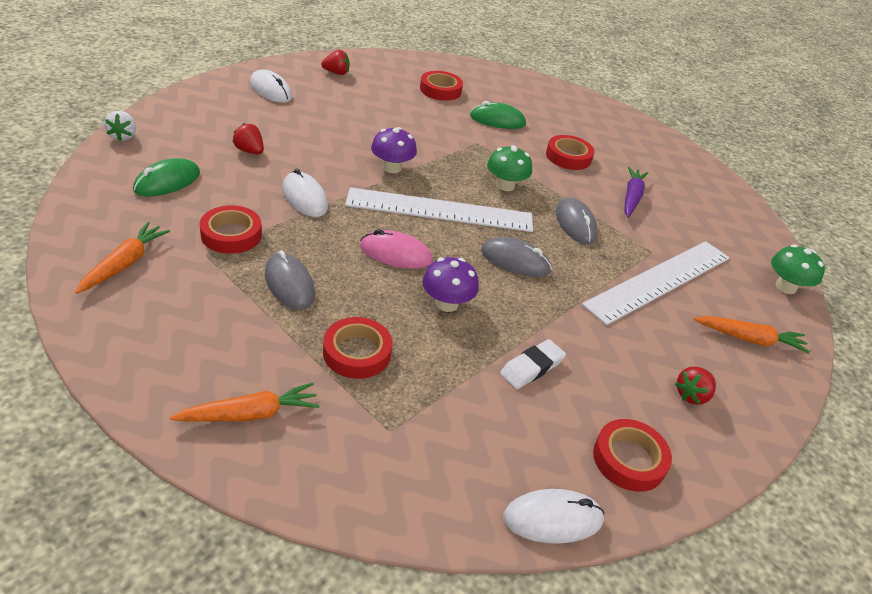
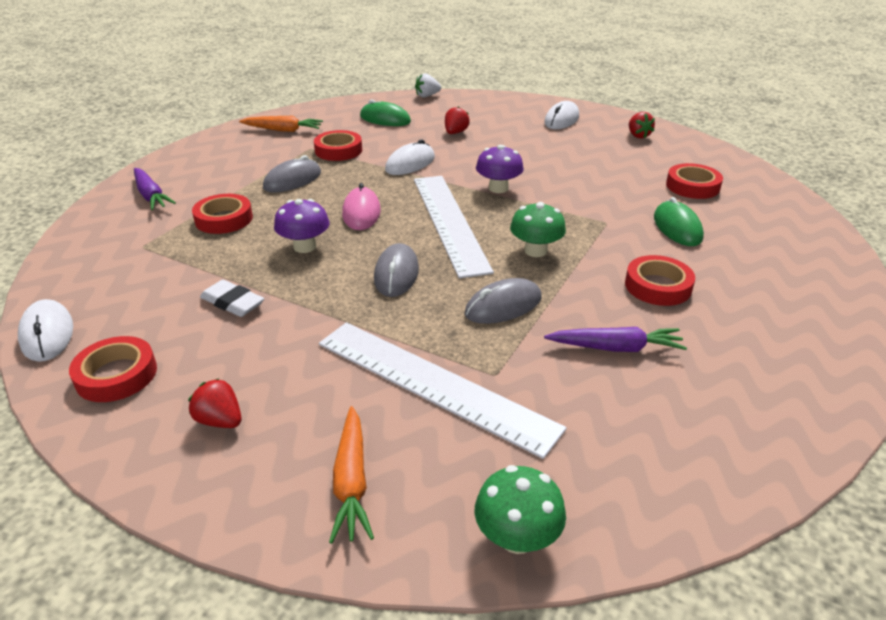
camera: 80 degrees right, 5 degrees down
(251, 414) = (151, 196): orange carrot -> purple carrot

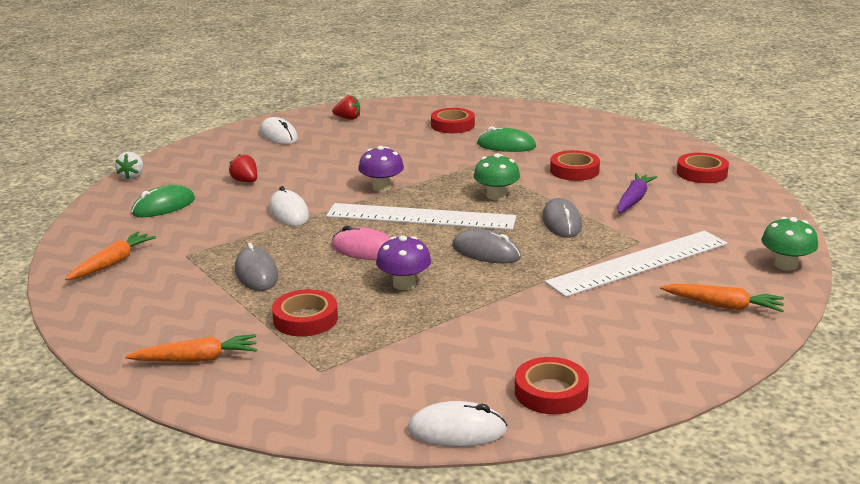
camera: 65 degrees left, 10 degrees down
(151, 196) = (197, 359): purple carrot -> orange carrot
(220, 420) = (638, 347): red strawberry -> none
(232, 303) = (474, 328): white eraser -> none
(338, 150) = (212, 241): red tape -> red tape (701, 173)

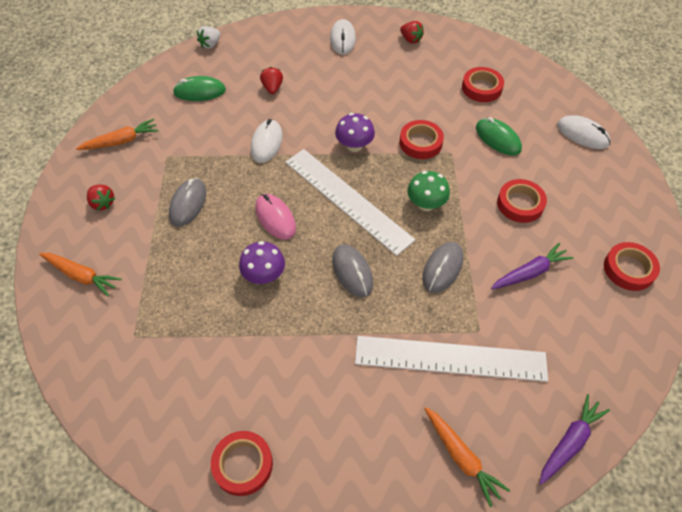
camera: 35 degrees right, 30 degrees up
(150, 307) = (102, 203): none -> red strawberry
(305, 319) = (172, 274): red tape -> red tape (420, 143)
(457, 430) = (152, 459): white mouse -> white mouse (582, 134)
(786, 265) = (570, 442): green mushroom -> purple carrot

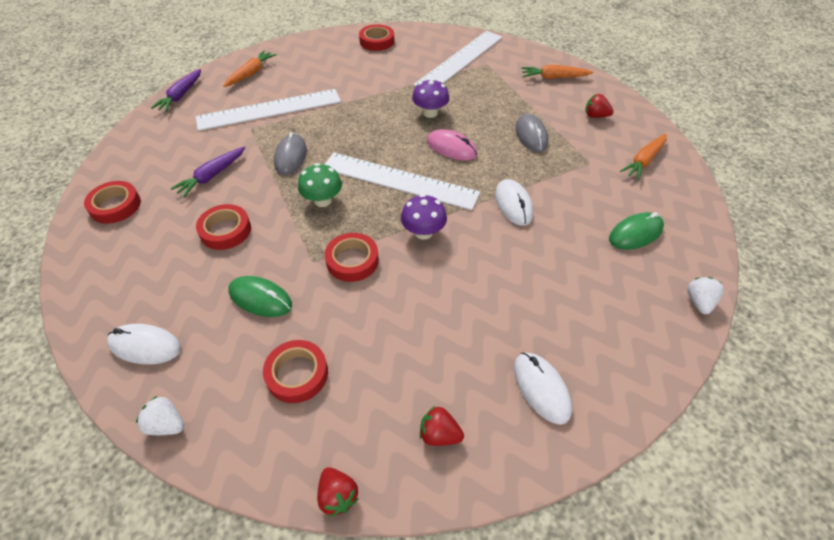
camera: 155 degrees right, 5 degrees down
(160, 359) = (460, 60): none -> white ruler
(272, 88) = (564, 268): red strawberry -> red strawberry (338, 496)
(352, 272) = (364, 133): grey mouse -> none
(461, 457) = (251, 73): orange carrot -> orange carrot turned 90 degrees clockwise
(564, 89) = (166, 424): none -> white strawberry

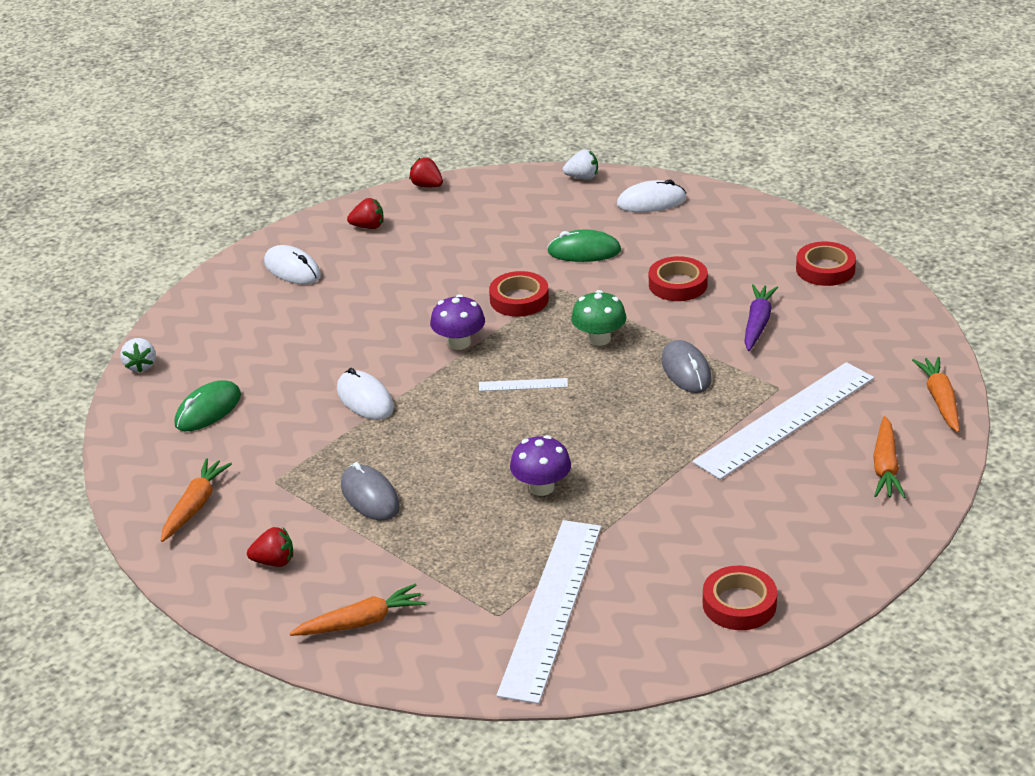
camera: 160 degrees right, 15 degrees down
(181, 96) = (940, 400): purple carrot -> orange carrot
(297, 374) = (506, 223): red tape -> none
(399, 180) = (523, 385): white ruler -> white ruler, size x0.40
(451, 148) = (478, 444): pink mouse -> none

